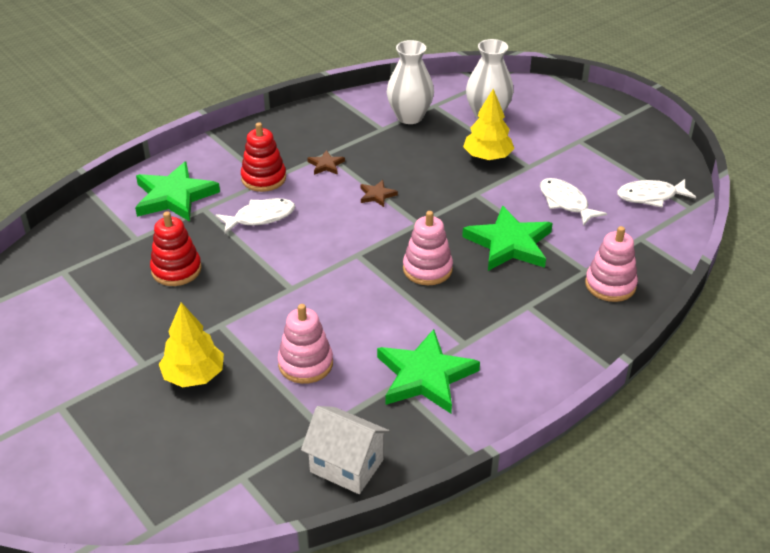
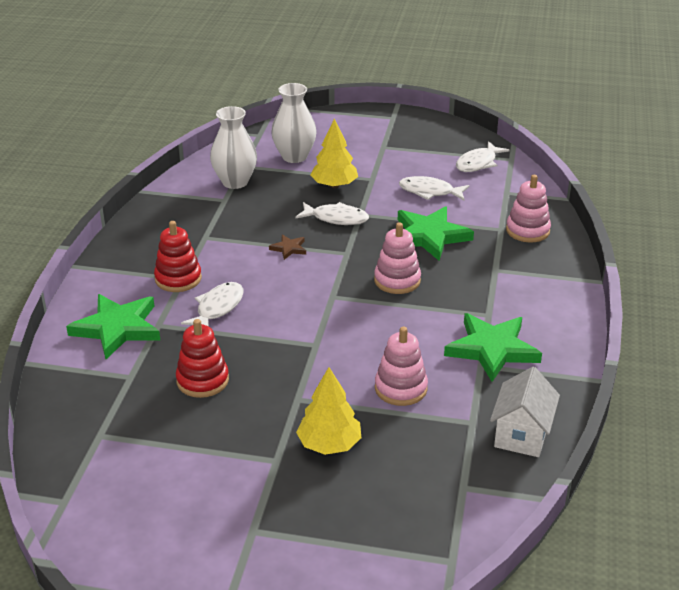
camera: 40 degrees left, 5 degrees down
(326, 165) = (217, 245): brown star -> none
(347, 466) = (521, 435): white house -> white house turned 60 degrees counterclockwise
(450, 188) = (336, 218): none -> white fish

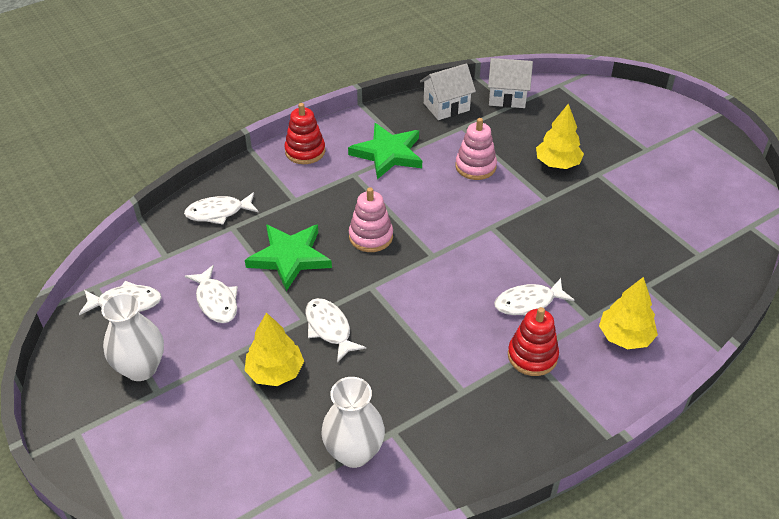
camera: 135 degrees left, 10 degrees up
(117, 328) = (625, 337): green star -> yellow tree
(202, 380) = (596, 250): red stacking toy -> red stacking toy (305, 151)
(289, 248) = (408, 323): brown star -> none
(294, 156) = (252, 447): white vase -> white vase (141, 368)
(481, 494) = (507, 97): none -> white house
(527, 230) = (218, 212): pink stacking toy -> white fish

